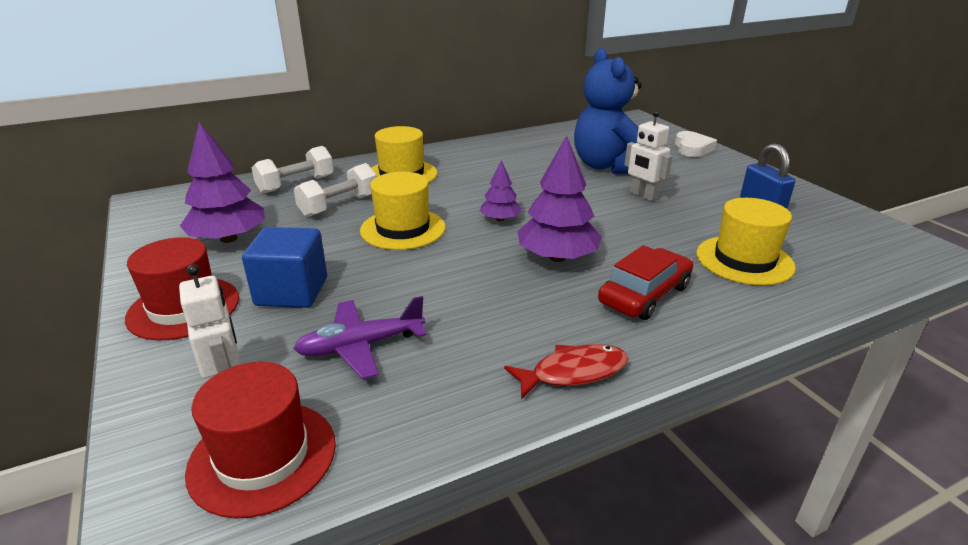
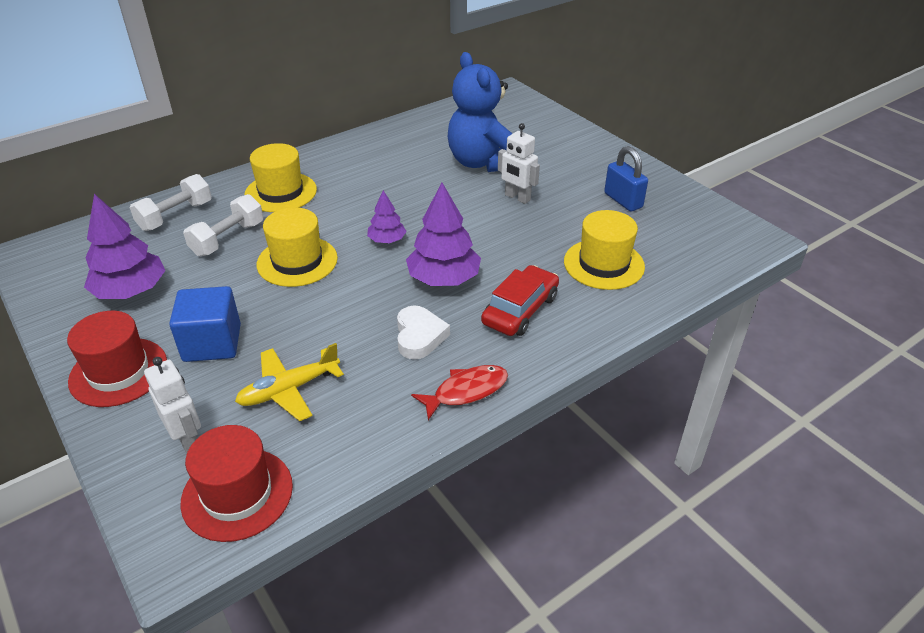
camera: 10 degrees left, 10 degrees up
(360, 346) = (289, 390): purple plane -> yellow plane
(692, 148) = (563, 131): white heart -> white heart (419, 336)

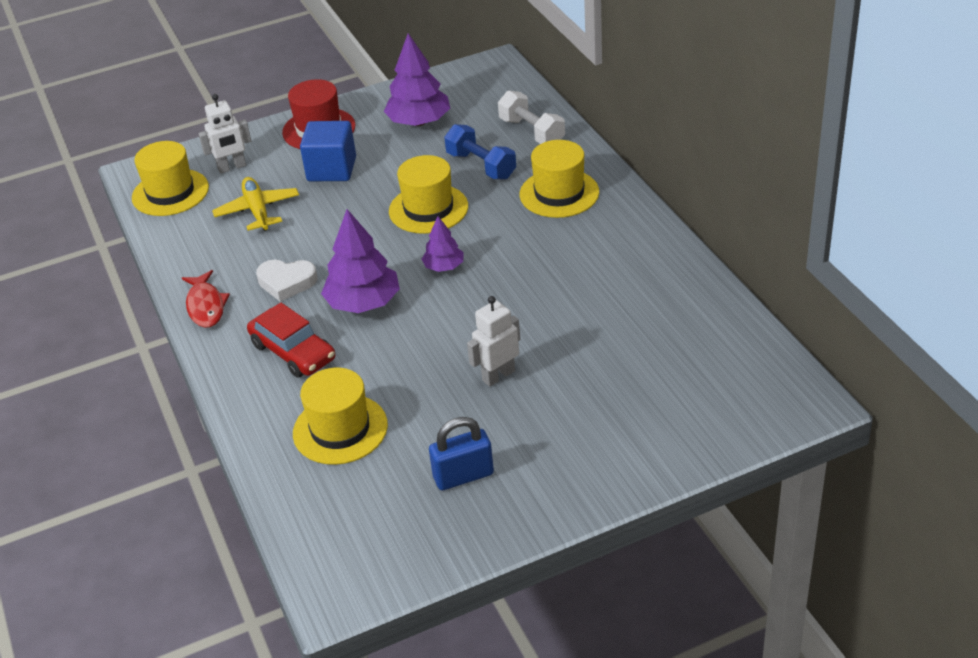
camera: 105 degrees right, 0 degrees up
(228, 239) = (481, 165): white dumbbell -> blue dumbbell
(237, 494) = (170, 192): red hat -> yellow hat
(483, 162) = (591, 354): blue teddy bear -> none

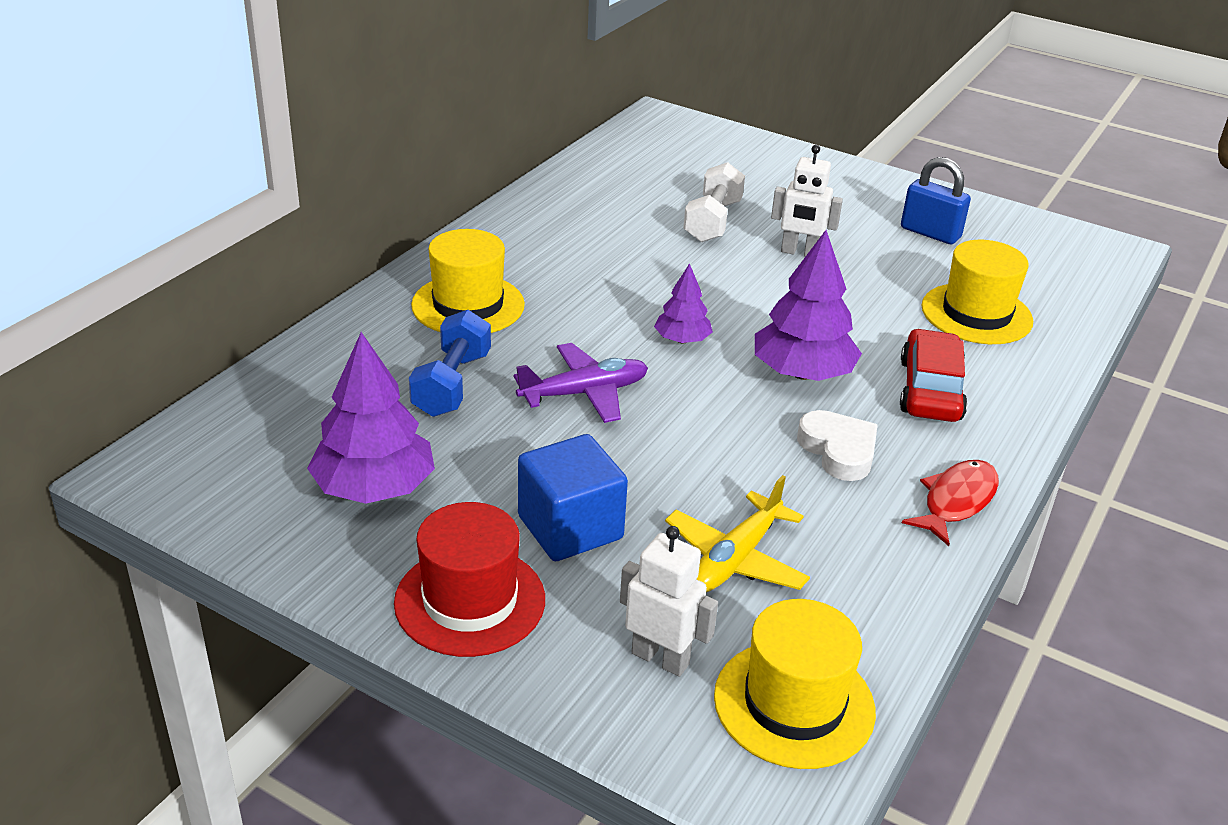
camera: 130 degrees left, 5 degrees down
(428, 209) = (584, 393): yellow hat -> purple plane
(531, 132) = (337, 368): white dumbbell -> white dumbbell (712, 221)

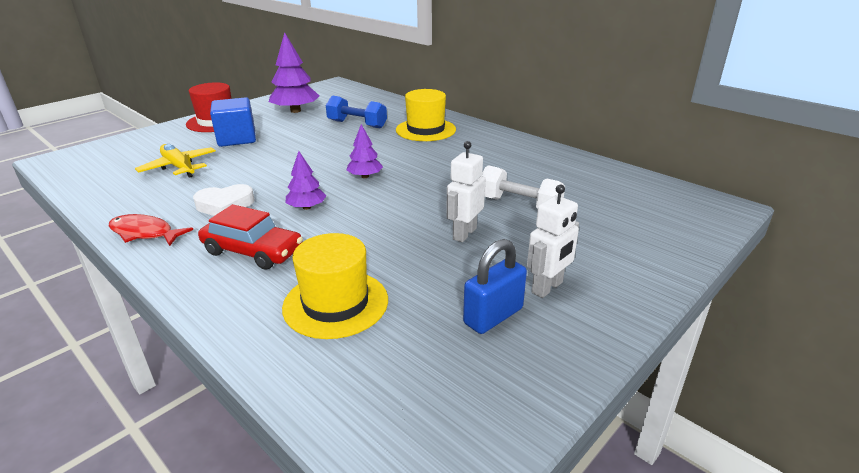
camera: 105 degrees right, 5 degrees down
(584, 393) = (330, 148): purple plane -> none
(660, 658) = (146, 147): white robot -> white robot (547, 288)
(794, 703) = (89, 167): yellow hat -> none
(802, 373) = (307, 207): purple tree -> purple tree, size x0.56
(956, 501) = (145, 233): red fish -> red fish turned 150 degrees clockwise

